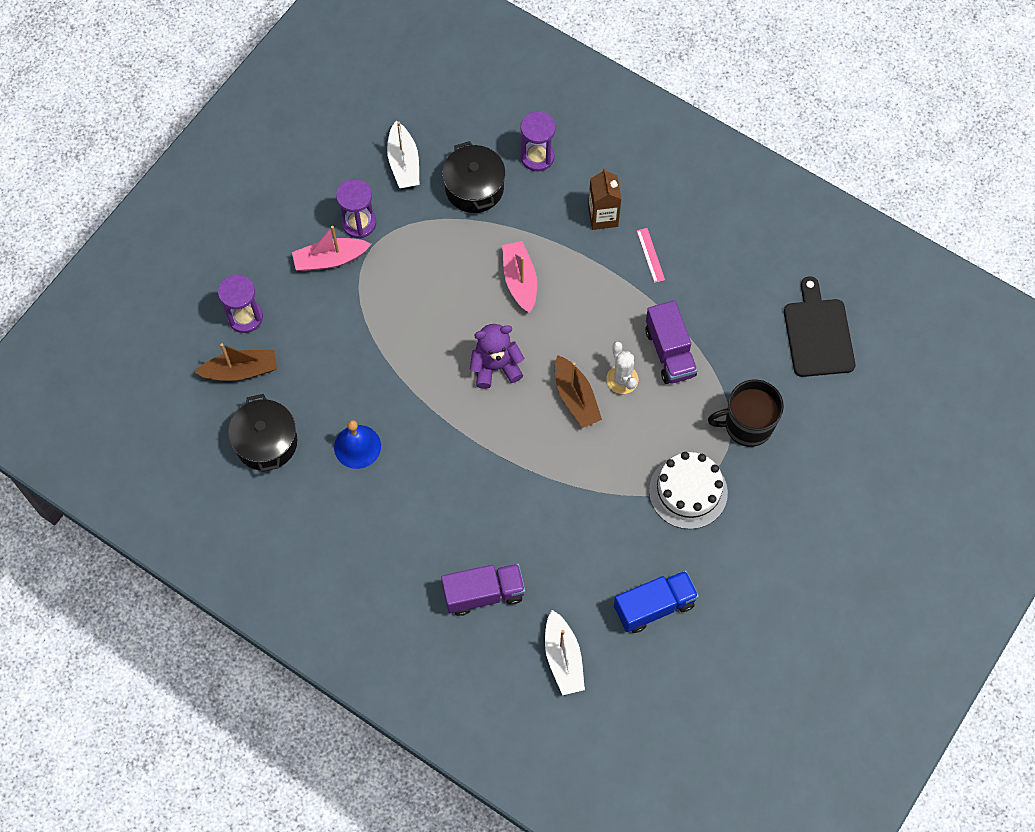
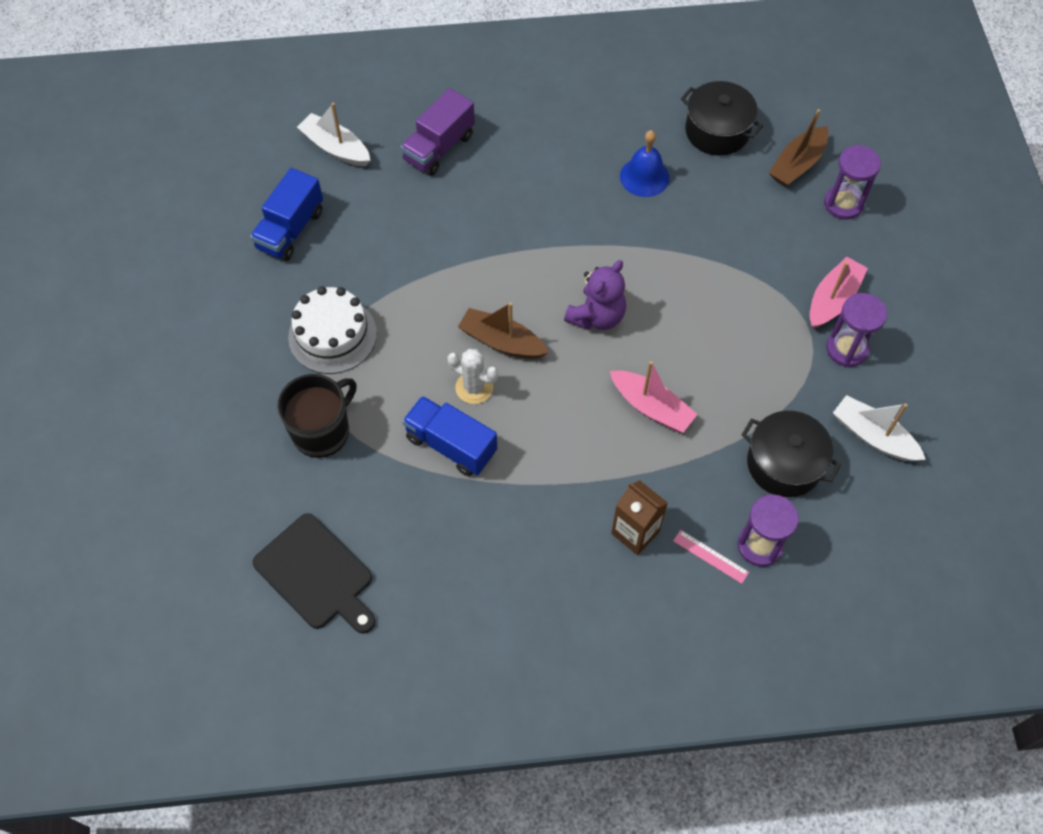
camera: 140 degrees right, 5 degrees down
(650, 255) = (552, 528): pink ruler -> pink ruler (710, 556)
(669, 352) = (451, 445): purple truck -> blue truck

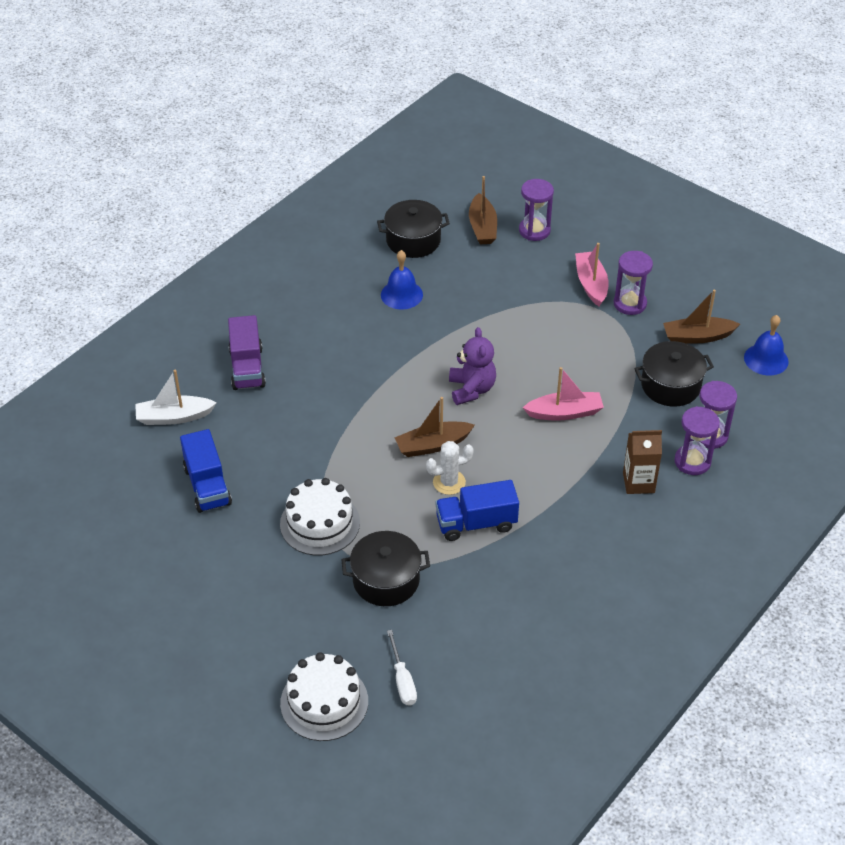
camera: 45 degrees left, 15 degrees down
(158, 493) = (324, 702): none -> white cake
(232, 530) = (402, 680): none -> white screwdriver
(316, 574) = (488, 658): black cutting board -> none
(322, 431) = (386, 580): black mug -> black pot
(710, 556) = (692, 461): pink ruler -> purple hourglass
(873, 436) = (697, 337): white boat -> brown boat
(915, 517) = (766, 359): none -> blue bell

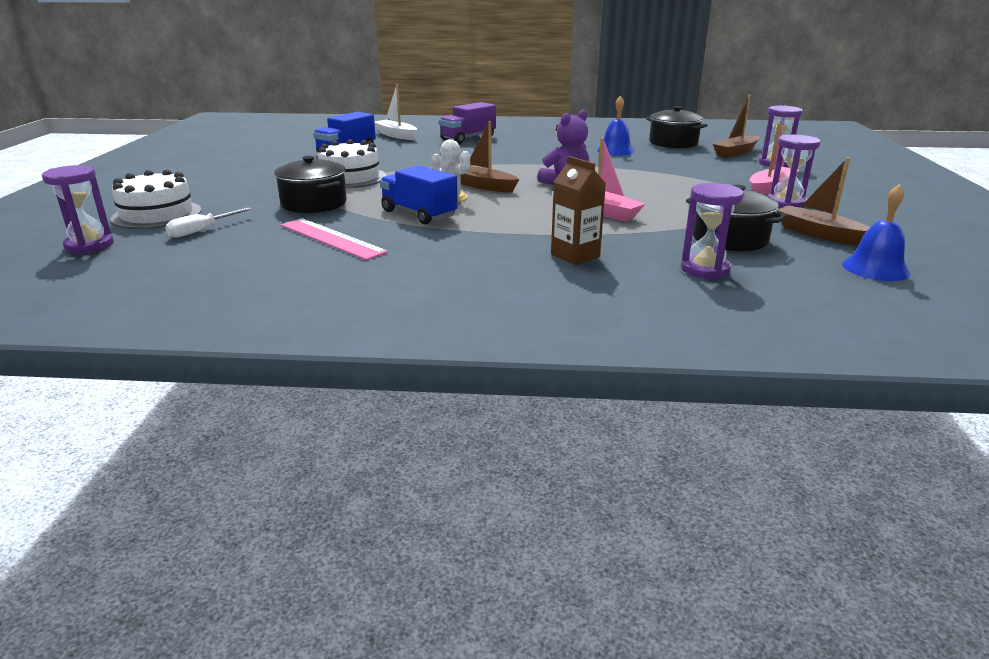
camera: 55 degrees right, 20 degrees down
(493, 602) = (332, 238): none -> pink ruler
(692, 461) = (651, 270): purple hourglass -> purple hourglass (89, 245)

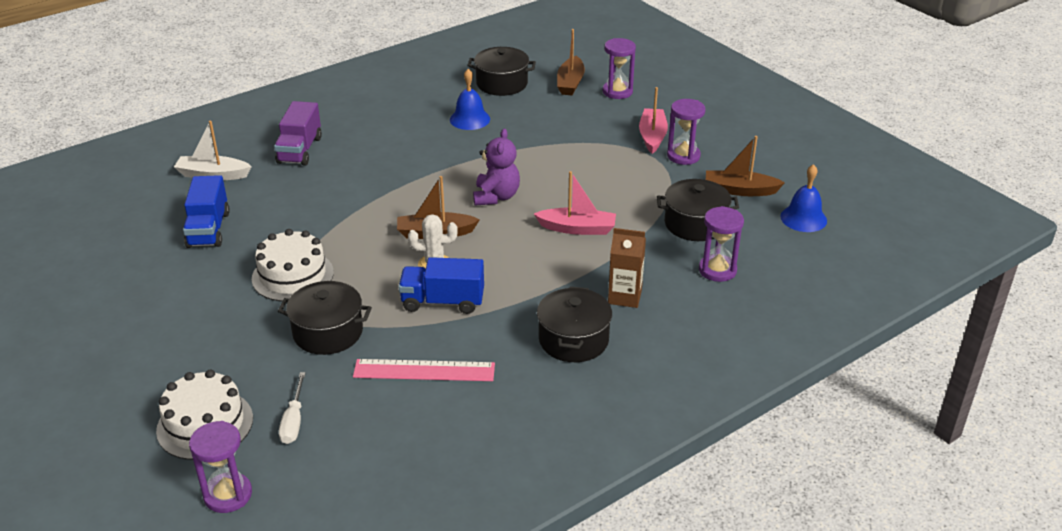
camera: 40 degrees left, 10 degrees up
(478, 262) = (573, 340): none -> black pot

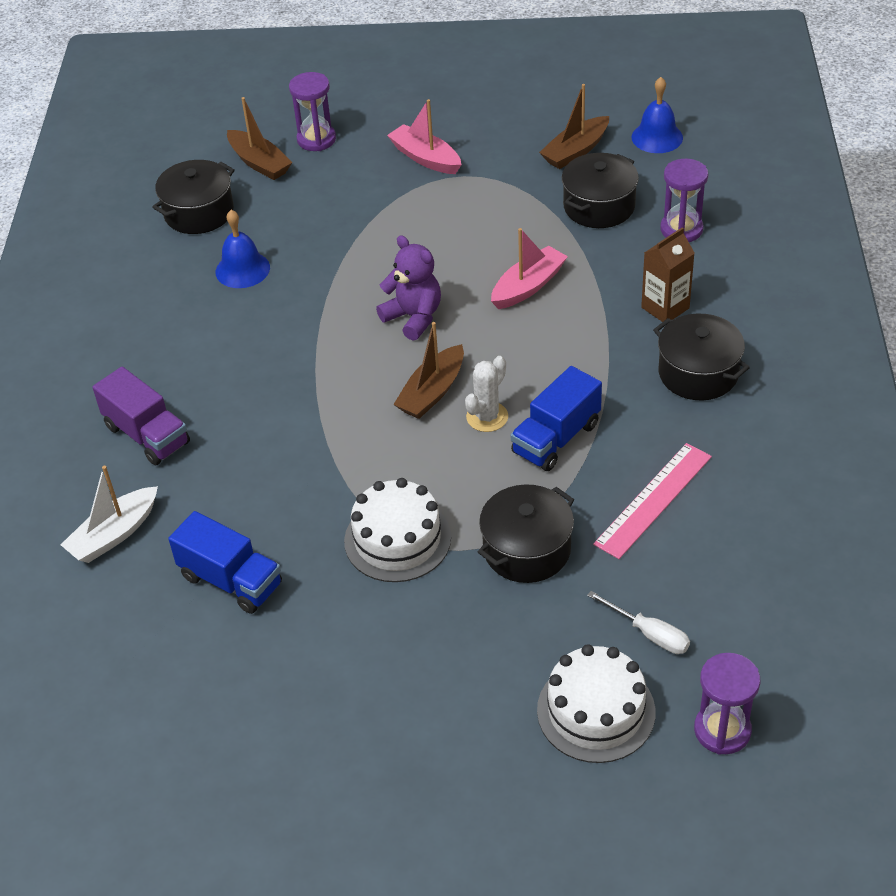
camera: 50 degrees left, 10 degrees up
(683, 156) = (482, 156): purple hourglass -> none

